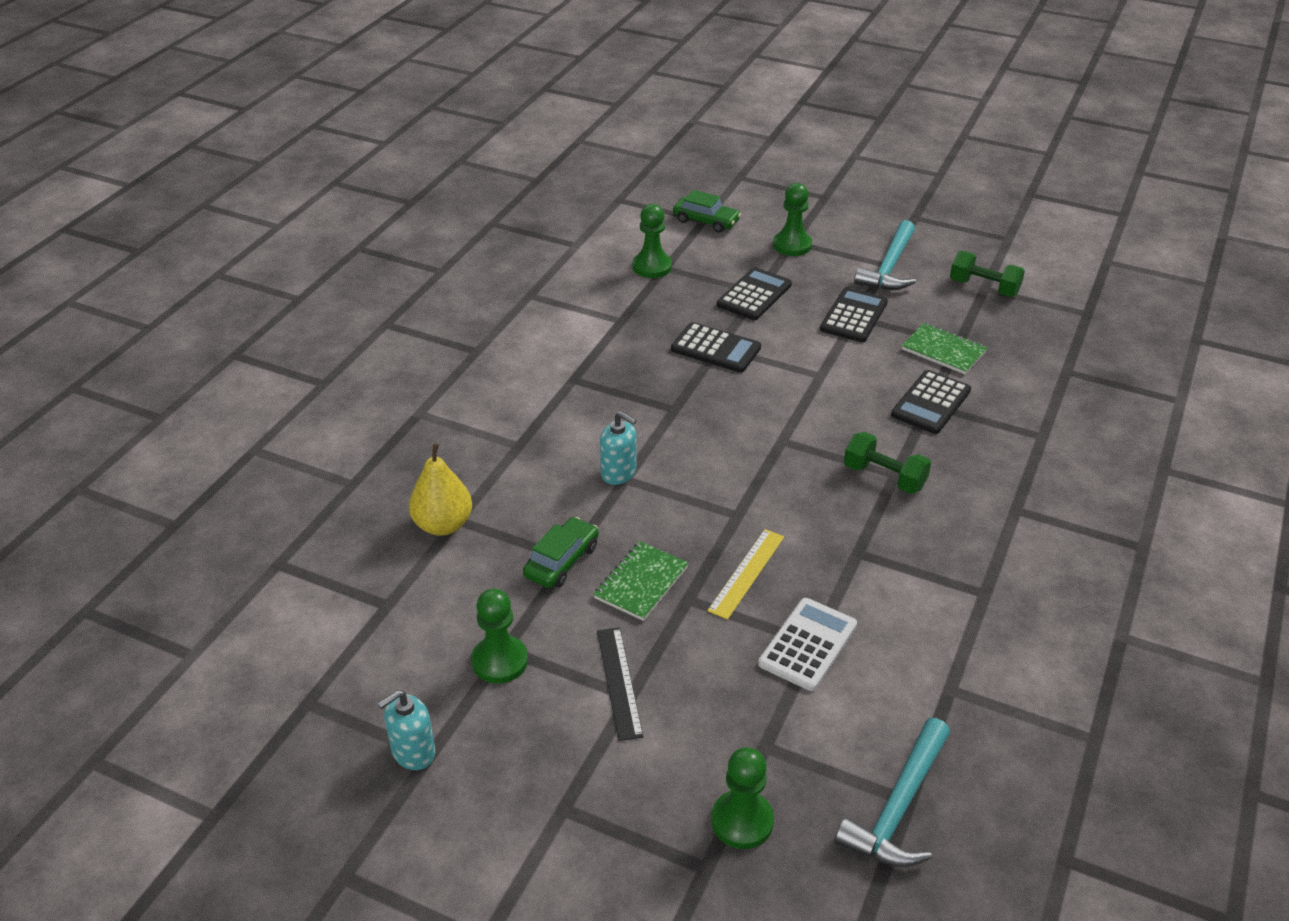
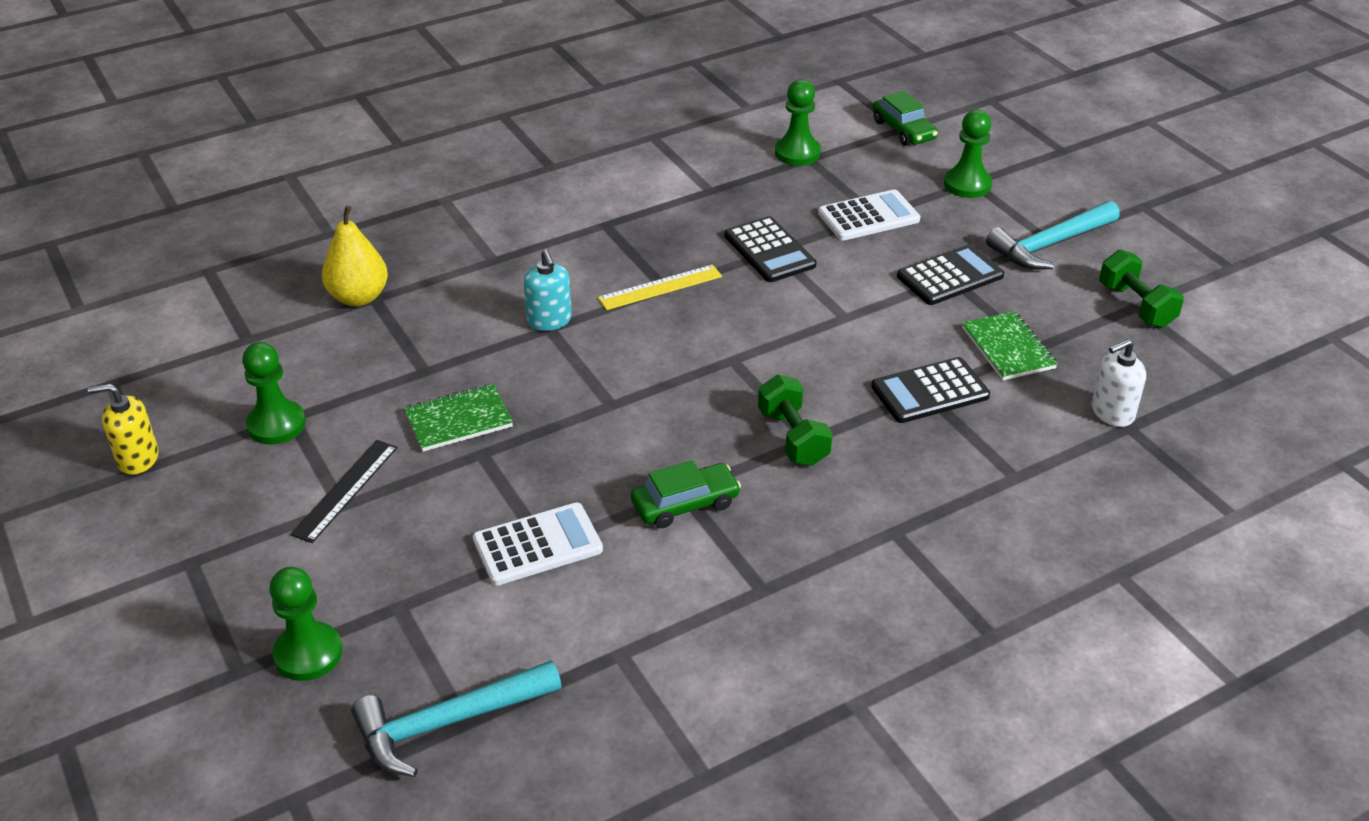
camera: 35 degrees right, 0 degrees up
(413, 752) = (138, 459): turquoise soap dispenser -> yellow soap dispenser
(562, 561) = (416, 370): green car -> green car (685, 504)
(747, 573) = (558, 458): yellow ruler -> yellow ruler (660, 287)
(754, 295) = (868, 217): black calculator -> white calculator
(1048, 366) = (1112, 412): none -> white soap dispenser

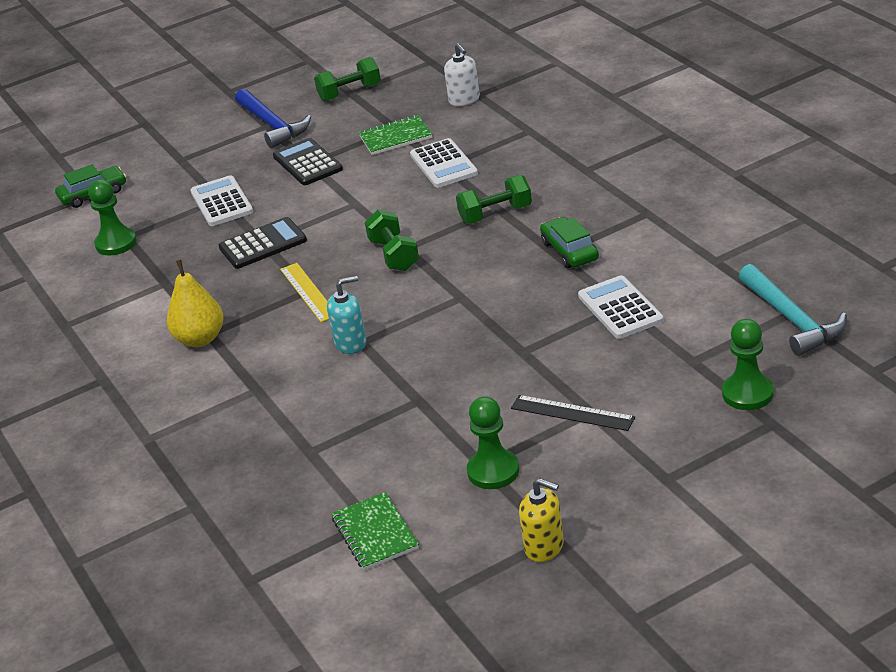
camera: 85 degrees left, 5 degrees down
(138, 459) = (544, 547): yellow soap dispenser -> yellow soap dispenser turned 60 degrees counterclockwise
(359, 297) = (307, 462): yellow pear -> yellow pear (200, 339)
(458, 420) = (483, 369): green notebook -> green notebook (375, 533)
(719, 350) = (394, 255): none -> green dumbbell
(930, 391) = (443, 164): black calculator -> white calculator
(967, 184) = (184, 161): green pawn -> none
(1049, 244) = (272, 125): turquoise hammer -> blue hammer

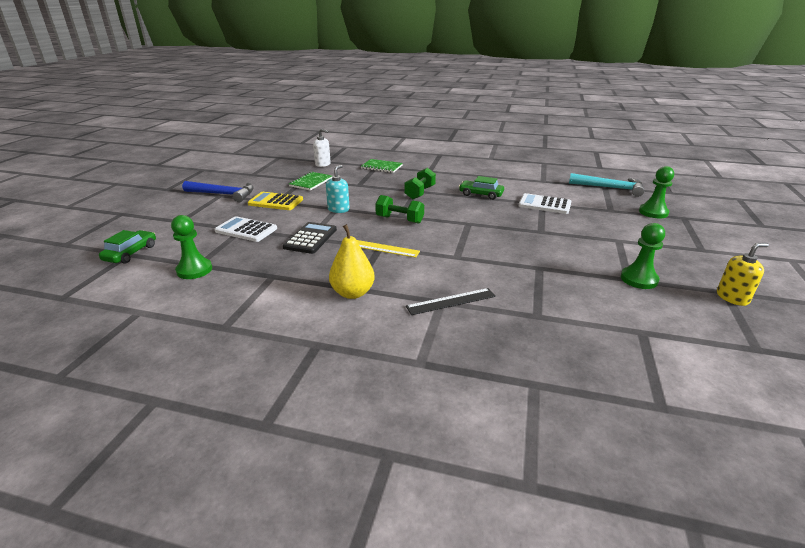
camera: 50 degrees left, 5 degrees down
(307, 163) = (275, 202): black calculator -> yellow calculator
(350, 93) = (252, 174): green dumbbell -> none
(351, 343) = (452, 259): turquoise soap dispenser -> turquoise soap dispenser (338, 209)
(375, 533) = (659, 336): green notebook -> green notebook (381, 167)
(443, 164) = (357, 184): white calculator -> none
(572, 413) = (613, 244): black ruler -> black ruler (451, 301)

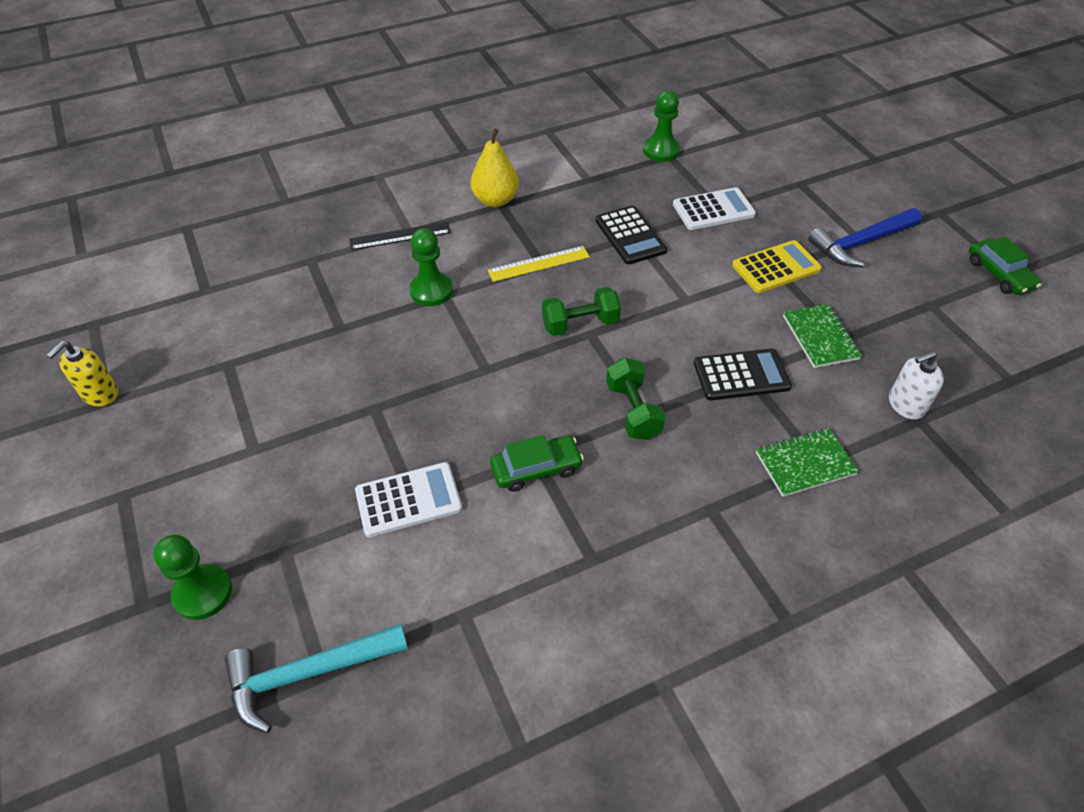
camera: 140 degrees right, 20 degrees up
(131, 253) = (747, 135): green car -> green car (999, 274)
(338, 209) = (680, 299): turquoise soap dispenser -> none
(361, 185) = (741, 375): none -> black calculator
(451, 301) = (400, 236): black ruler -> black ruler turned 45 degrees clockwise
(639, 279) = (215, 370): green pawn -> green pawn (431, 291)

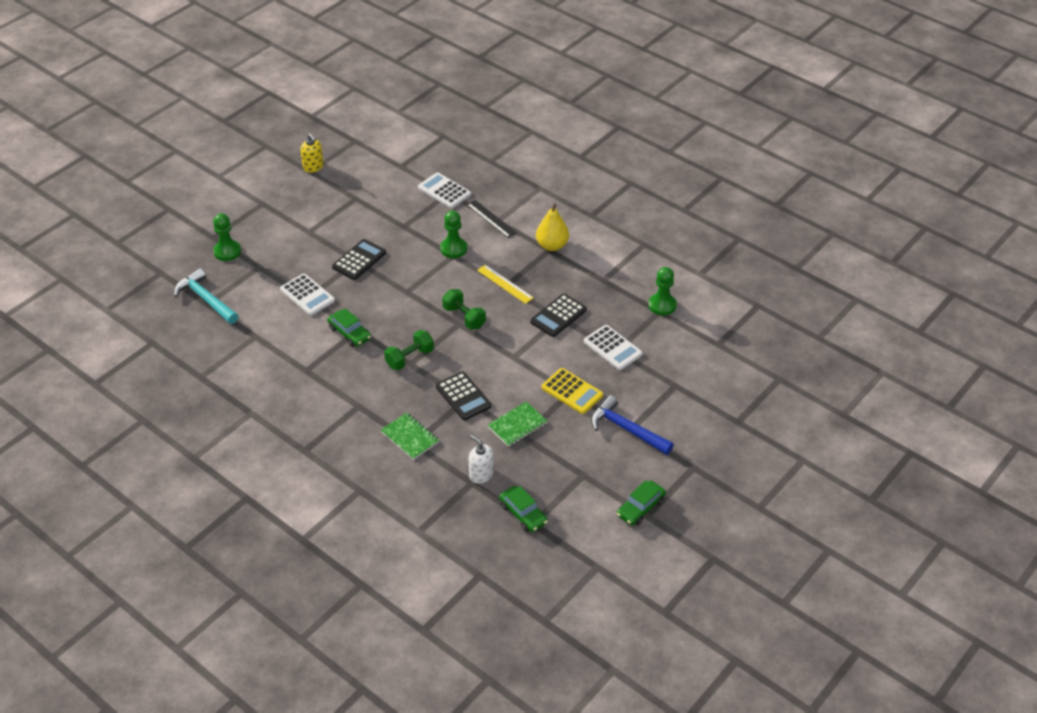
camera: 65 degrees right, 5 degrees down
(100, 394) = (313, 167): yellow soap dispenser -> yellow soap dispenser turned 135 degrees counterclockwise
(303, 263) = (444, 191): none -> white calculator
(374, 404) = (359, 260): none -> black calculator
(992, 384) = (523, 514): none -> green car

